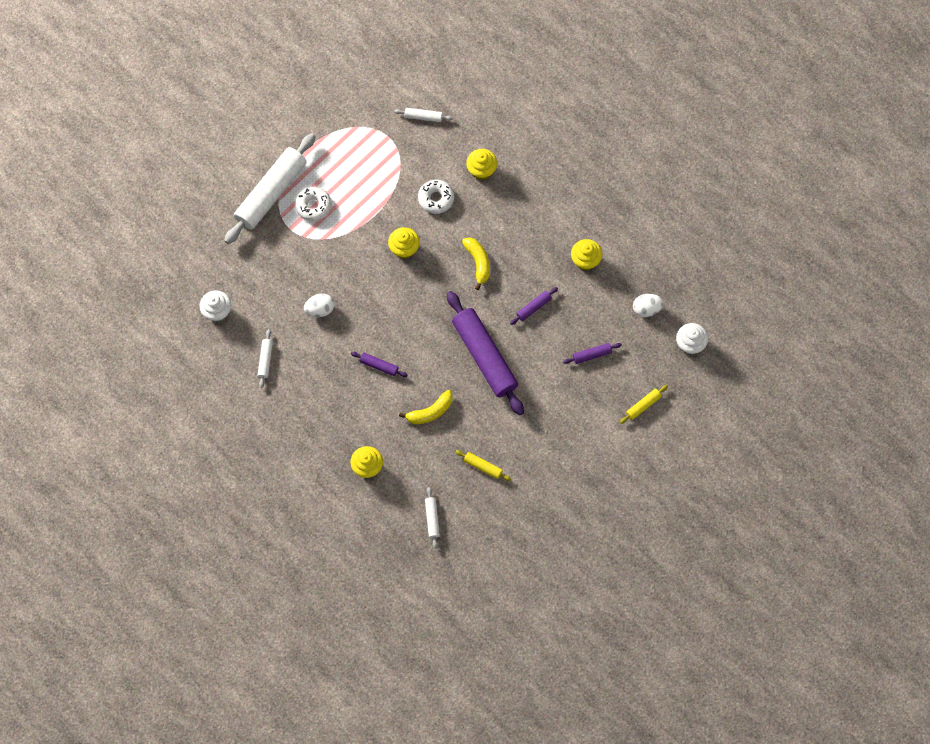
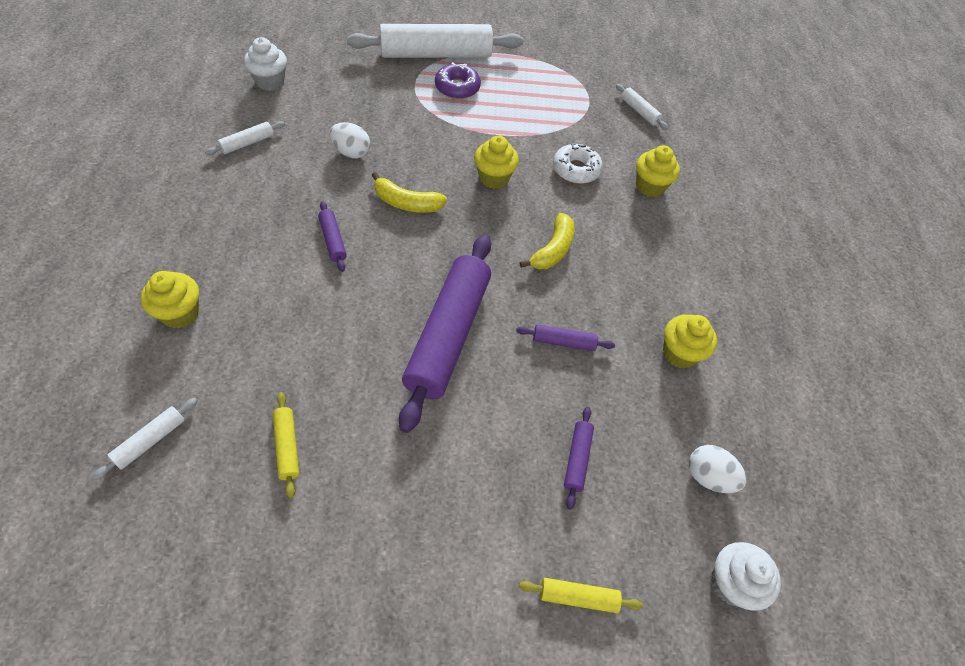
camera: 40 degrees right, 15 degrees down
(313, 206) = (457, 87): white donut -> purple donut
(430, 412) = (318, 329): yellow banana -> yellow banana (406, 203)
(592, 355) = (577, 459): purple rolling pin -> purple rolling pin turned 75 degrees clockwise

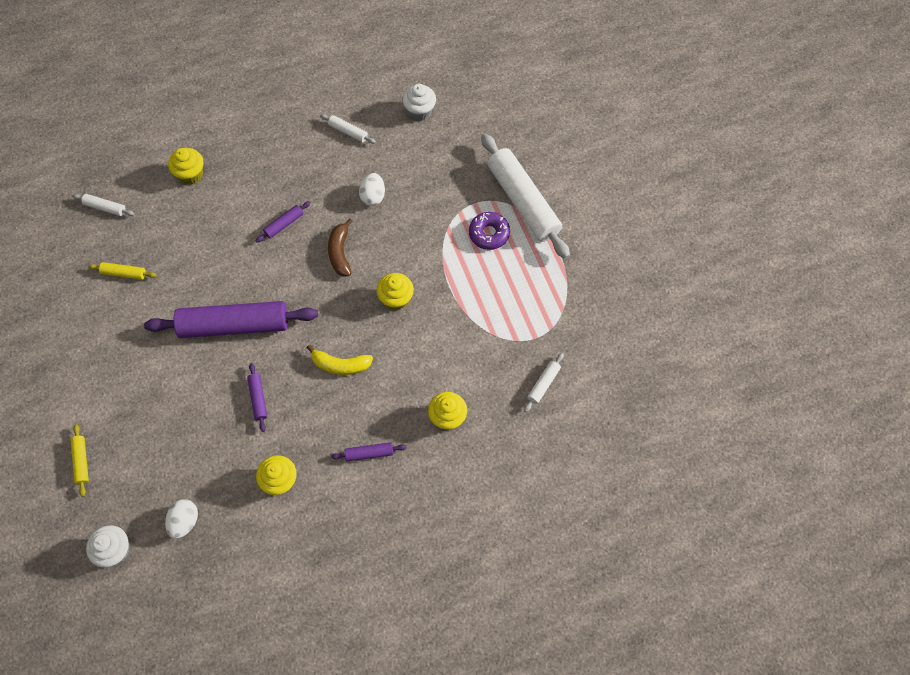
camera: 75 degrees right, 10 degrees up
(287, 446) = (124, 273): yellow rolling pin -> yellow rolling pin turned 45 degrees clockwise
(406, 203) = (340, 252): yellow banana -> brown banana
(576, 169) = (437, 354): white donut -> none
(577, 459) = (170, 434): purple rolling pin -> purple rolling pin (369, 453)

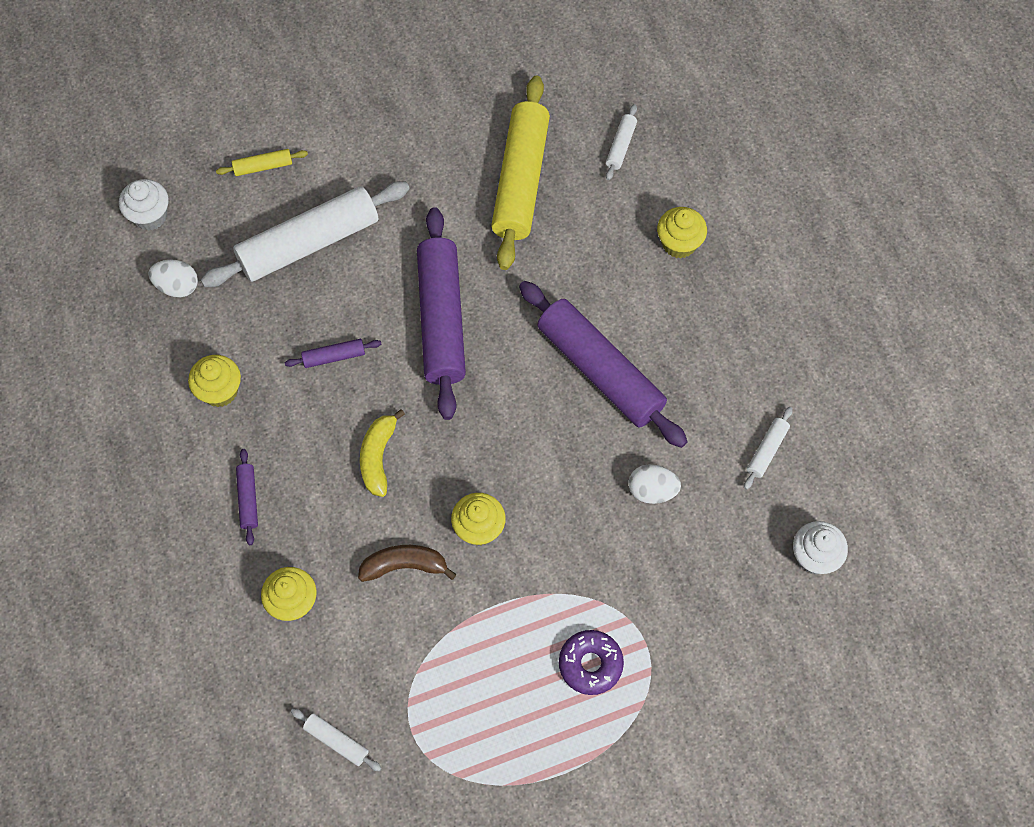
camera: 90 degrees right, 0 degrees up
(124, 273) = (520, 180): yellow rolling pin -> yellow rolling pin, size x2.39
(284, 224) = (600, 370): purple rolling pin -> purple rolling pin, size x2.39
(340, 252) = (554, 448): brown banana -> brown banana (404, 566)
(523, 201) = (651, 720): white rolling pin -> white rolling pin (309, 243)

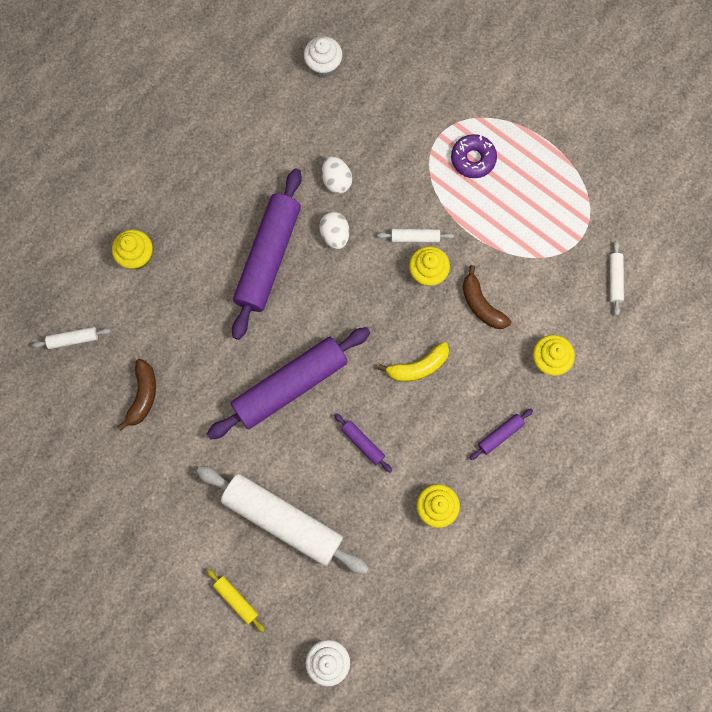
camera: 120 degrees left, 10 degrees up
(177, 286) = (374, 596): white egg -> white egg (335, 235)
(520, 180) = (143, 395): yellow rolling pin -> brown banana
(767, 450) = (266, 126): white rolling pin -> white rolling pin (415, 237)

